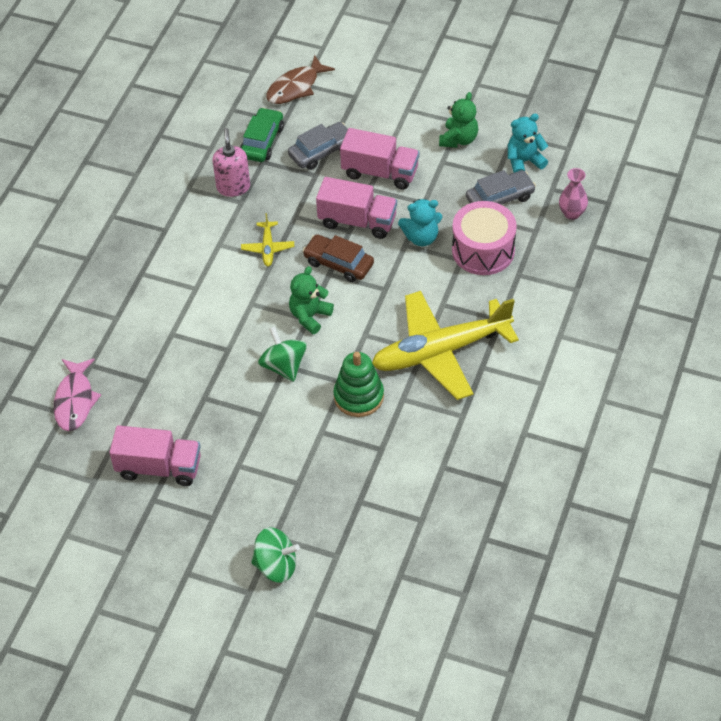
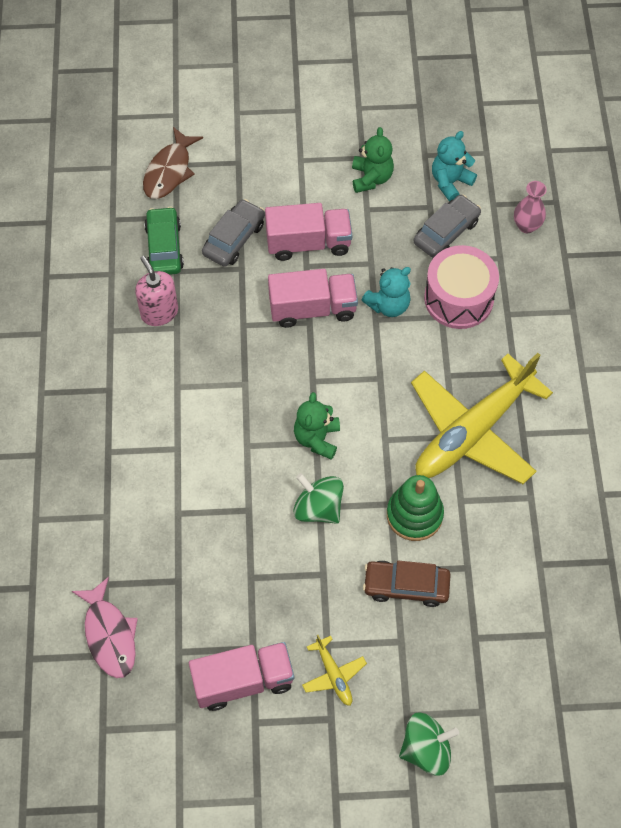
camera: 25 degrees left, 10 degrees up
(268, 248) = (232, 373): yellow plane -> yellow plane (333, 674)
(338, 263) = (317, 365): brown car -> brown car (406, 586)

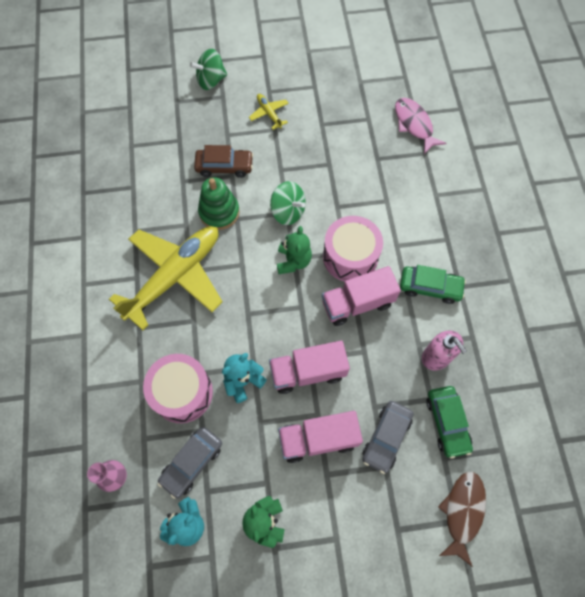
camera: 175 degrees right, 5 degrees up
(147, 391) = (430, 287): none -> green car
(241, 438) = (350, 257): none -> pink drum
(243, 681) = (325, 106): pink truck -> pink truck (357, 303)

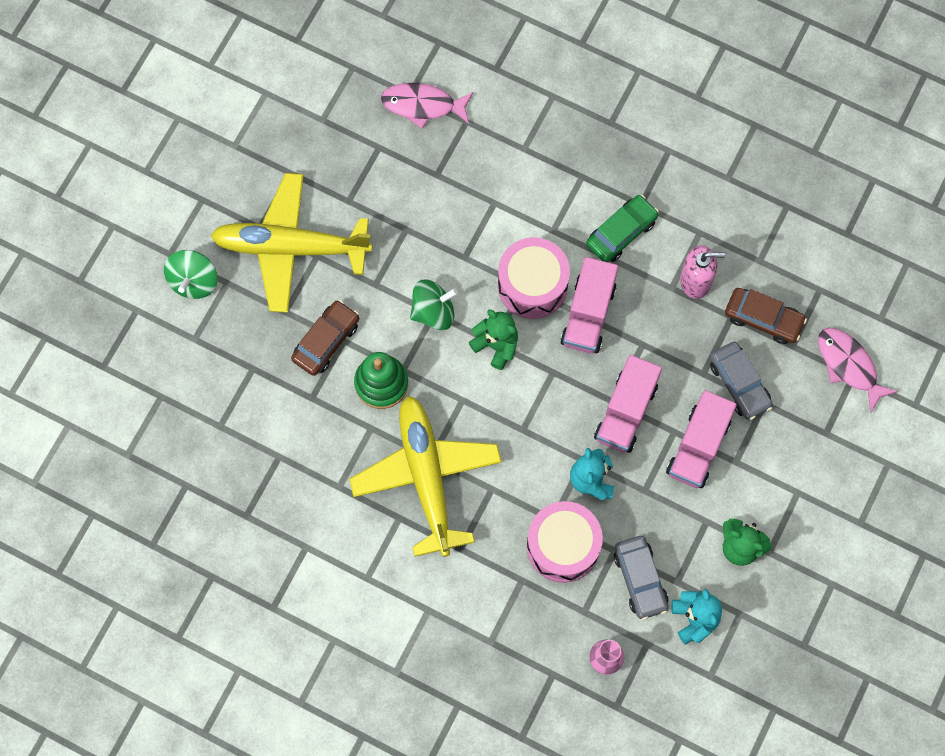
camera: 55 degrees left, 5 degrees up
(269, 113) = (291, 247): yellow plane -> yellow plane, size x2.45
(447, 422) = (763, 319): green car -> brown car
(462, 512) = (849, 365): brown fish -> pink fish

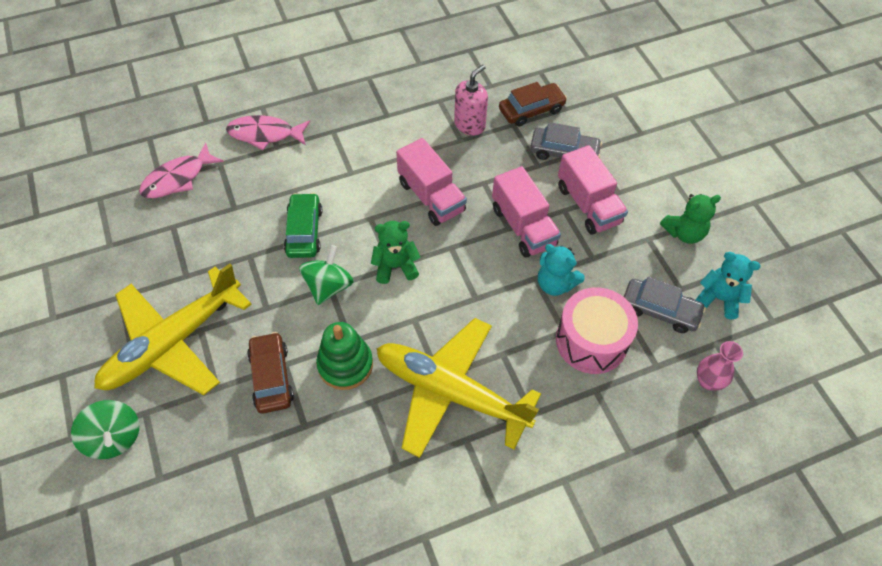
camera: 50 degrees left, 15 degrees down
(532, 285) = (376, 212): pink drum -> none
(621, 232) = (394, 138): green car -> green car (304, 231)
(849, 365) = (605, 92): pink fish -> pink fish (265, 134)

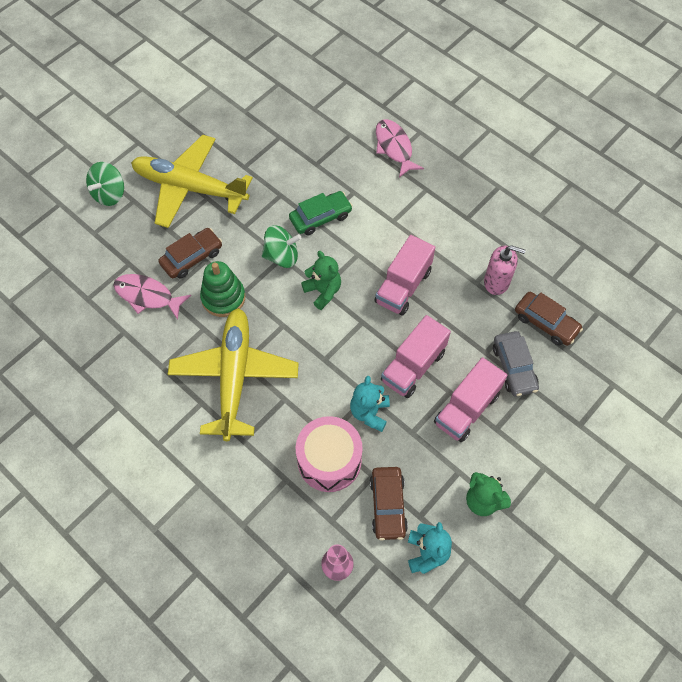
camera: 65 degrees right, 5 degrees up
(177, 178) = (321, 117): pink fish -> pink fish (147, 296)
(660, 310) = (388, 505): grey car -> brown car

